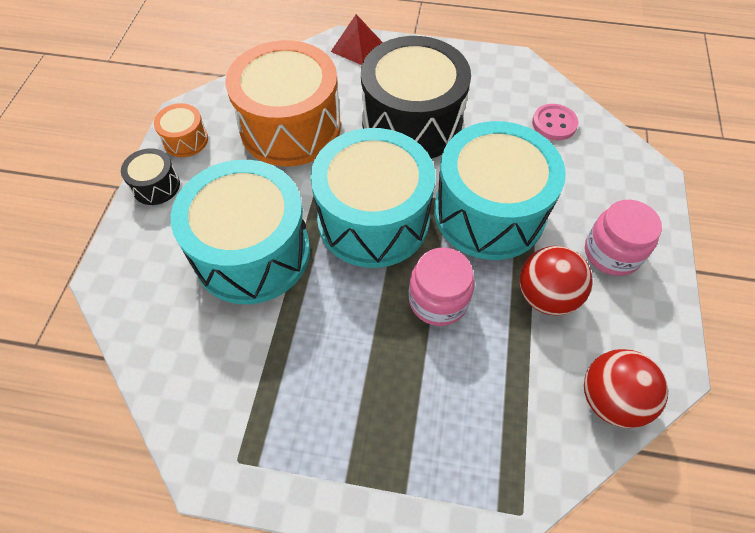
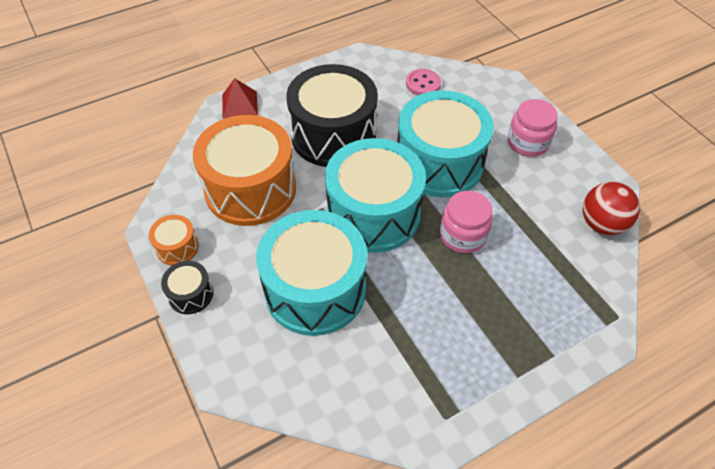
camera: 40 degrees left, 5 degrees down
(546, 296) = (518, 191): red ball -> none

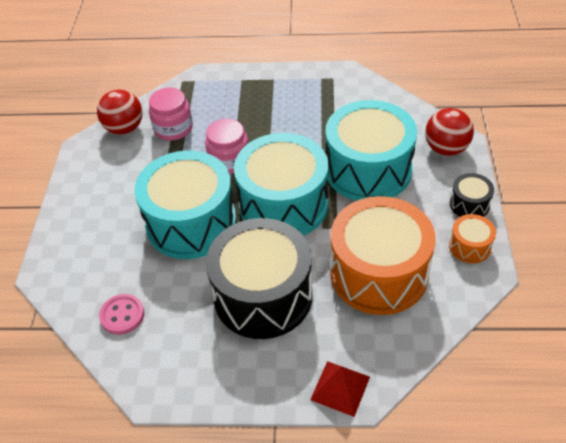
camera: 145 degrees left, 5 degrees down
(241, 361) = (446, 148): none -> red ball
(527, 142) = (100, 207): pink jar -> pink jar (173, 128)

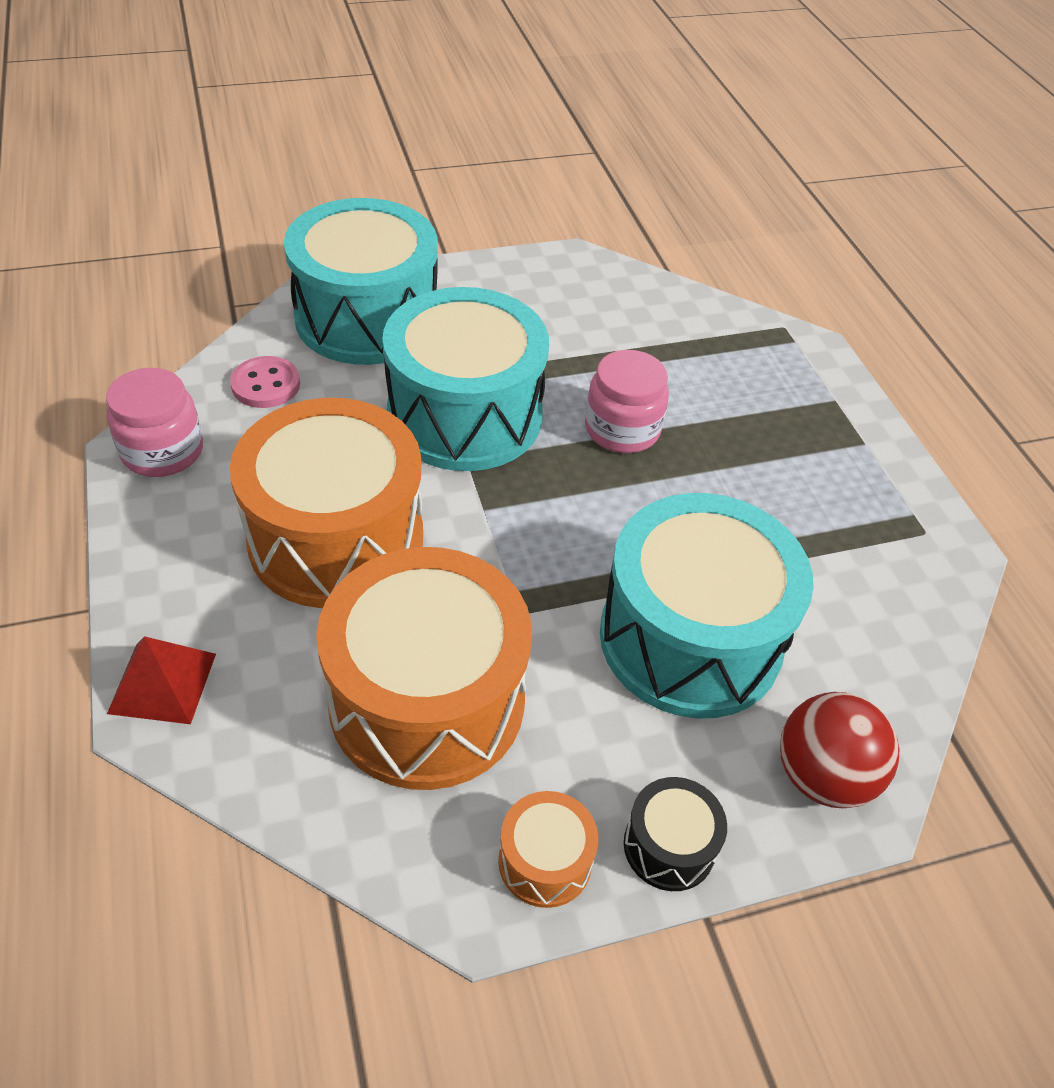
camera: 65 degrees right, 0 degrees up
(124, 128) = (636, 291): red ball -> none
(173, 128) = (664, 344): pink jar -> pink jar (163, 451)
(263, 296) = (336, 538): black drum -> orange drum
(283, 204) = (548, 524): turquoise drum -> turquoise drum (367, 318)

